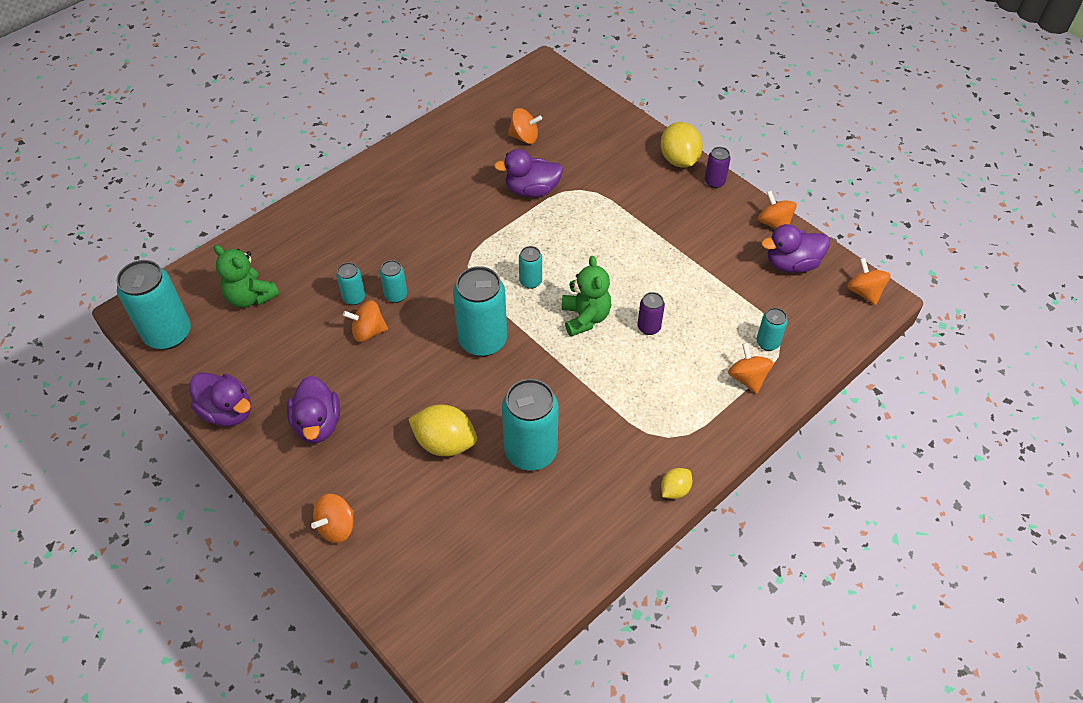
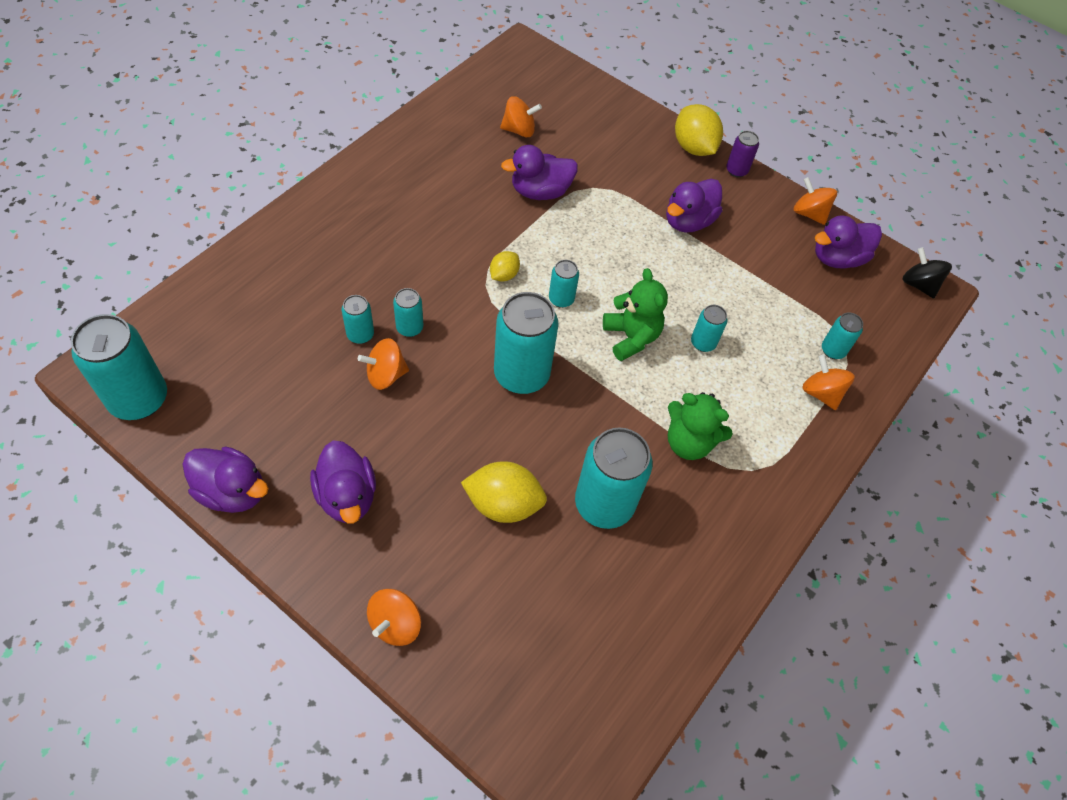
camera: 15 degrees left, 5 degrees up
(250, 297) = (234, 344): green teddy bear -> green teddy bear (689, 442)
(649, 327) = (703, 343): purple can -> turquoise can
(659, 223) = (688, 221): none -> purple duck
(675, 490) = (773, 532): yellow lemon -> yellow lemon (504, 275)
(864, 292) = (918, 284): orange spinning top -> black spinning top

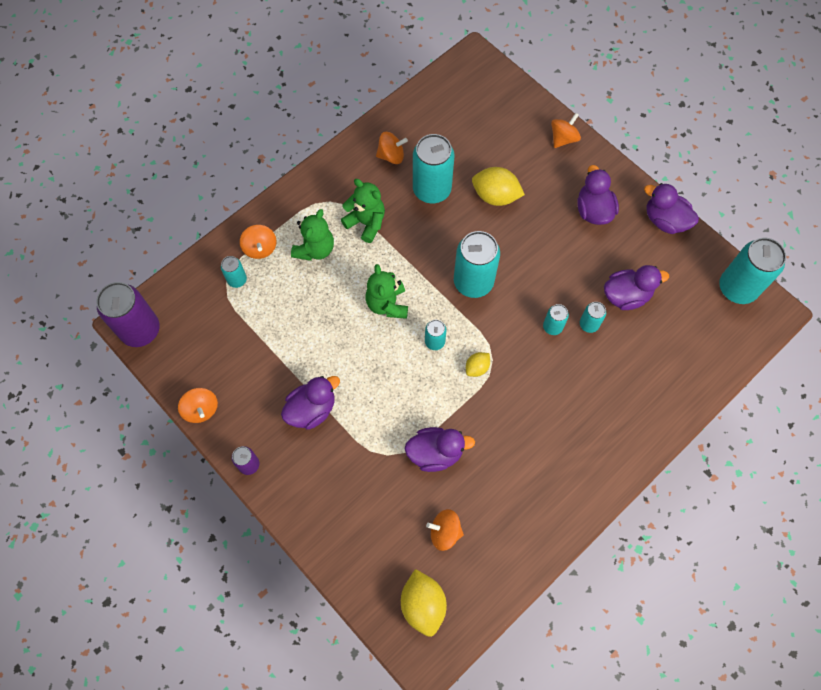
camera: 165 degrees left, 10 degrees up
(385, 375) = (570, 290): orange spinning top -> orange spinning top (391, 156)
(693, 147) = (281, 497): yellow lemon -> yellow lemon (423, 604)
(703, 343) = (334, 294): turquoise can -> none
(748, 398) = (315, 249): none -> green teddy bear
(837, 258) = (196, 361): purple duck -> purple duck (626, 296)
(918, 284) = (140, 330): black spinning top -> purple can

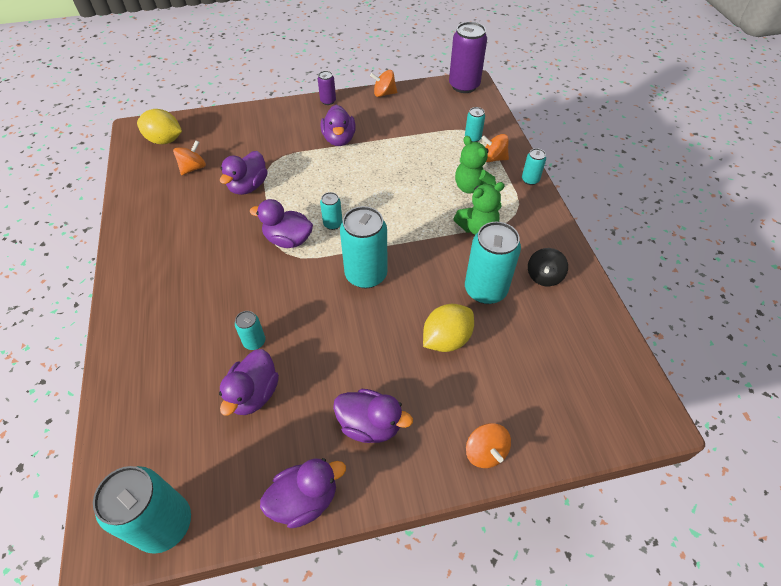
camera: 120 degrees right, 15 degrees down
(387, 304) = (389, 210): green teddy bear -> none
(391, 156) = (544, 276): orange spinning top -> black spinning top
(477, 368) = (288, 240): yellow lemon -> purple duck
(552, 327) = (277, 311): turquoise can -> turquoise can (530, 180)

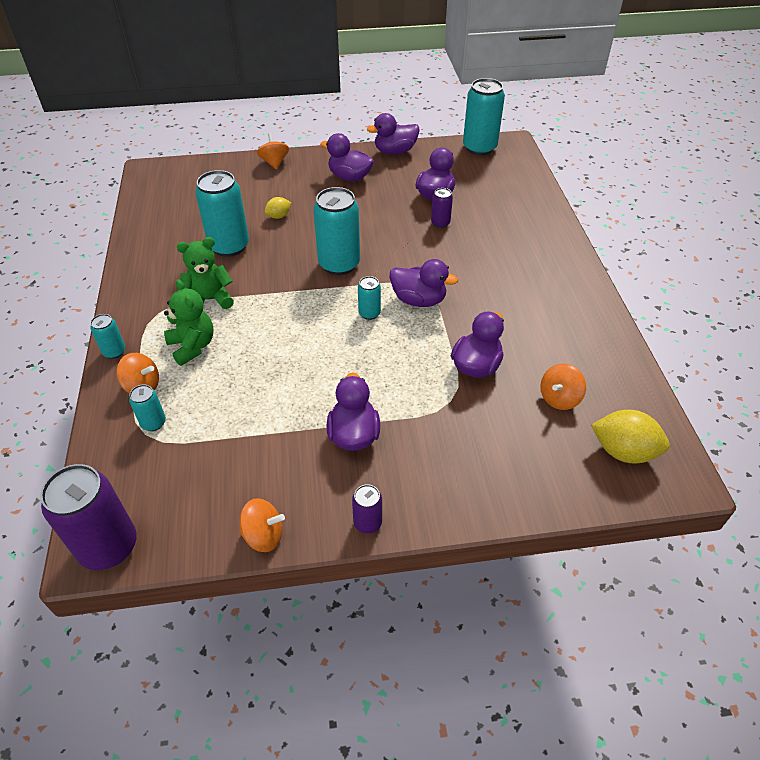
camera: 175 degrees left, 5 degrees down
(254, 342) = (440, 223): turquoise can -> purple can
(446, 339) = (279, 216): yellow lemon -> yellow lemon, size x0.55
(544, 276) = (168, 253): black spinning top -> none

